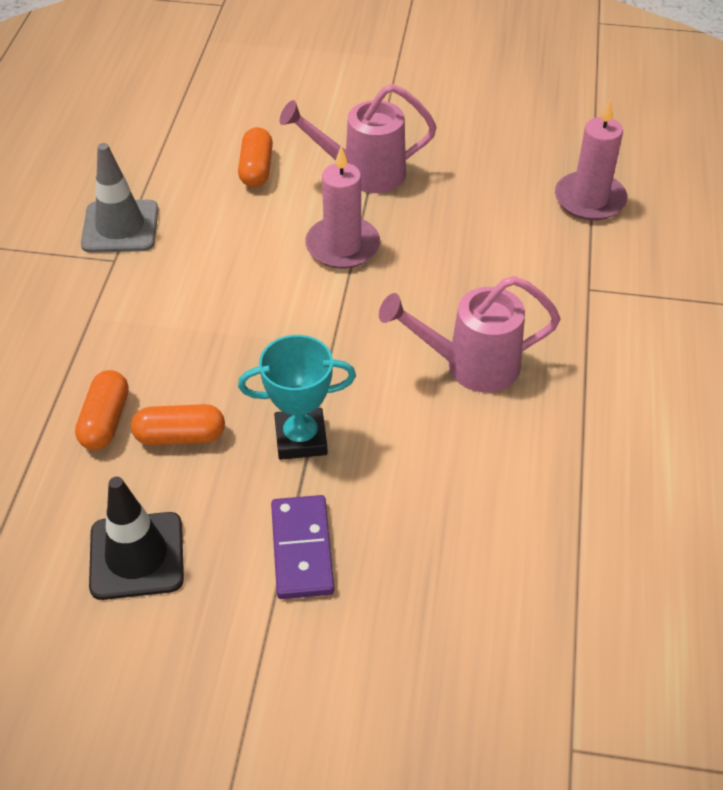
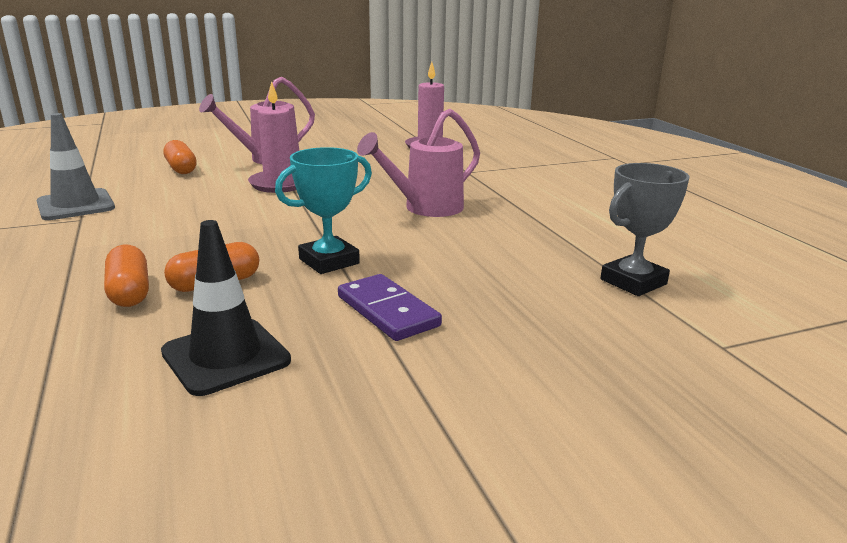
camera: 30 degrees left, 25 degrees down
(582, 609) = (633, 282): none -> grey trophy

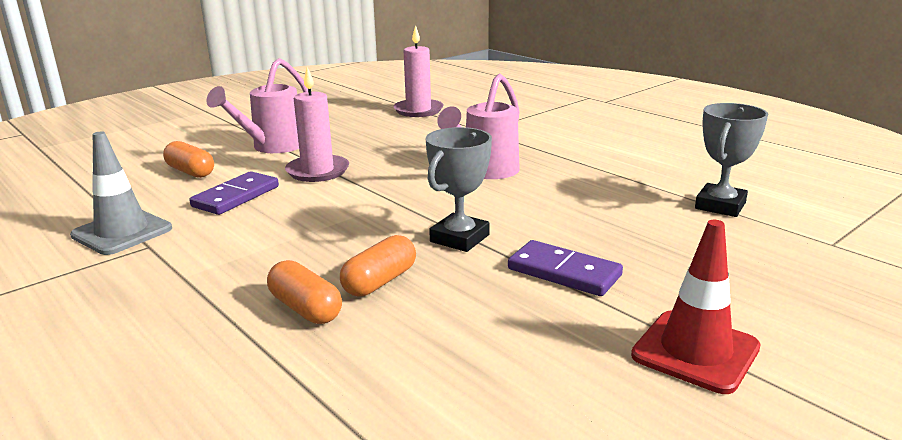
camera: 20 degrees left, 0 degrees up
(190, 193) = (236, 196): none -> purple domino
(226, 356) = (476, 345): black traffic cone -> none
(329, 261) = (459, 238): turquoise trophy -> grey trophy
(426, 417) = (695, 351): none -> red traffic cone

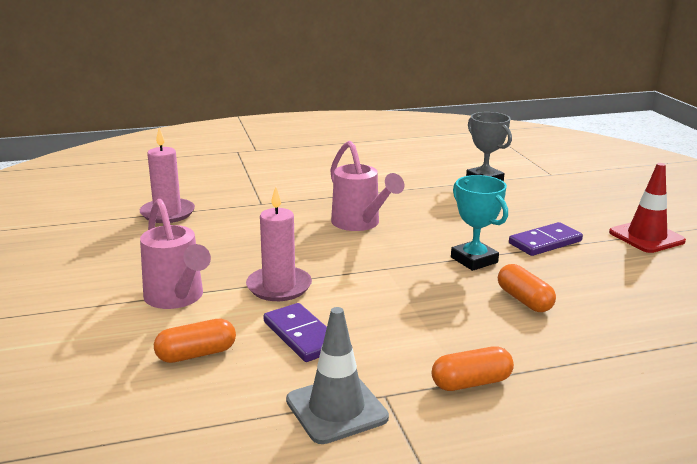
camera: 65 degrees left, 0 degrees up
(305, 308) = (550, 333): orange capsule -> orange capsule (471, 382)
(459, 238) = (474, 260): grey trophy -> turquoise trophy

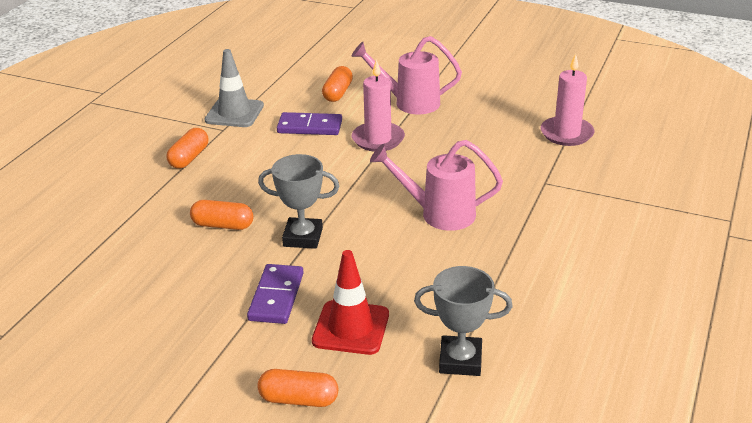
camera: 130 degrees right, 10 degrees up
(474, 260) = (303, 237): turquoise trophy -> grey trophy
(593, 205) = (299, 399): none -> orange capsule
(646, 237) = (196, 374): red traffic cone -> red traffic cone (351, 328)

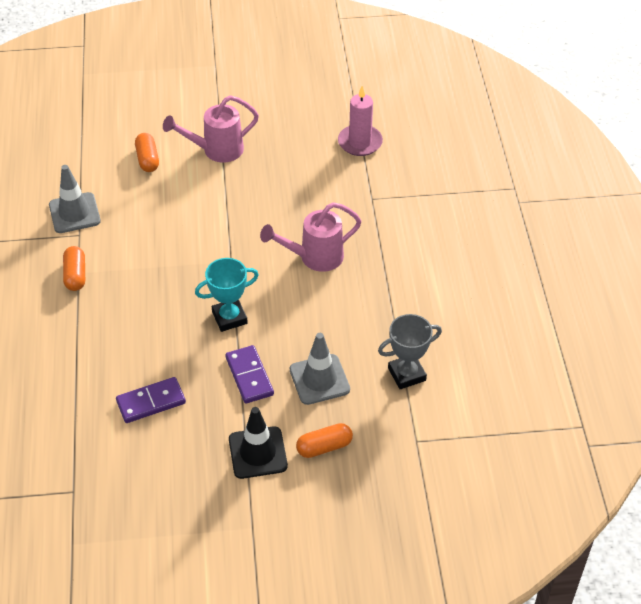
camera: 30 degrees left, 15 degrees up
(219, 375) = (258, 453): none -> black traffic cone
(223, 225) = (159, 330): orange capsule -> none
(303, 237) = (229, 317): grey trophy -> turquoise trophy
(310, 127) = (152, 206): purple domino -> purple domino (151, 402)
(351, 328) = (319, 379): red traffic cone -> grey traffic cone
(378, 139) = (218, 199): pink candle -> none

